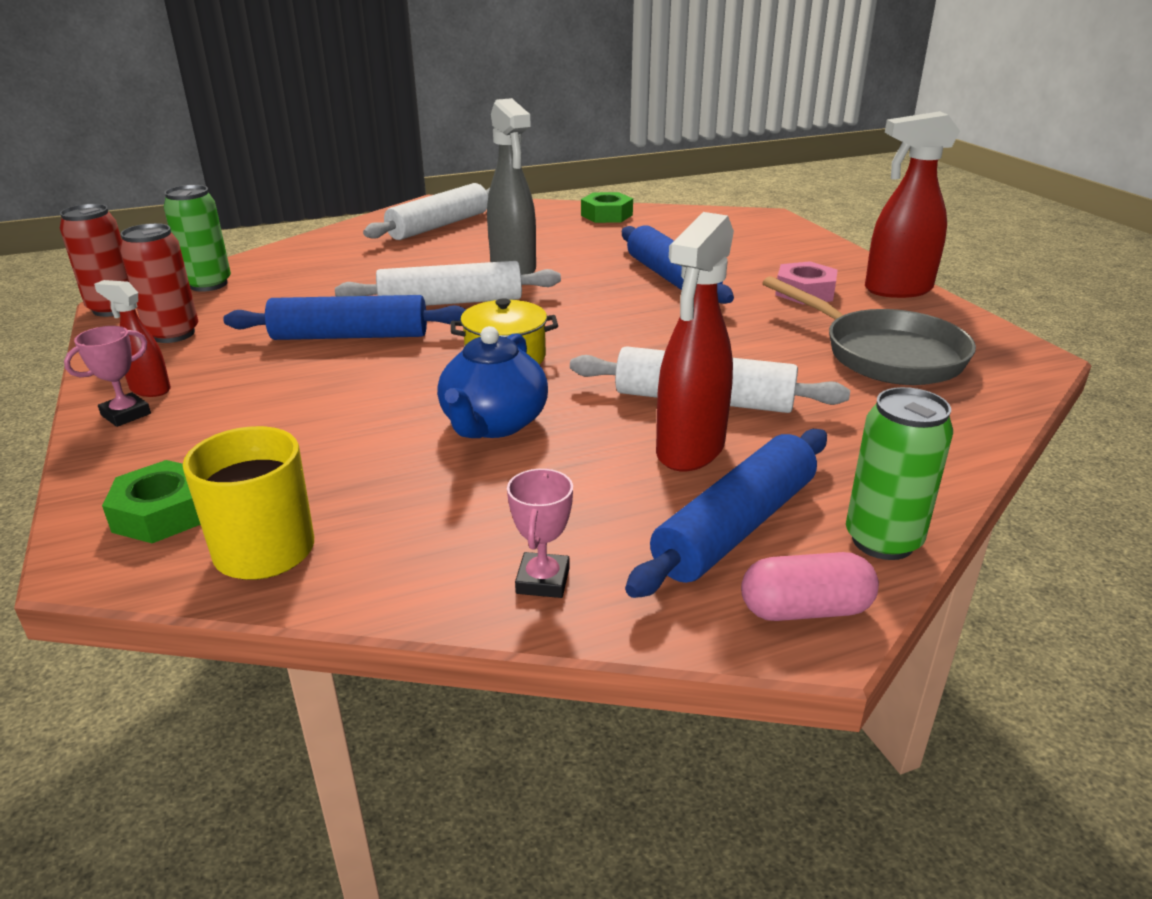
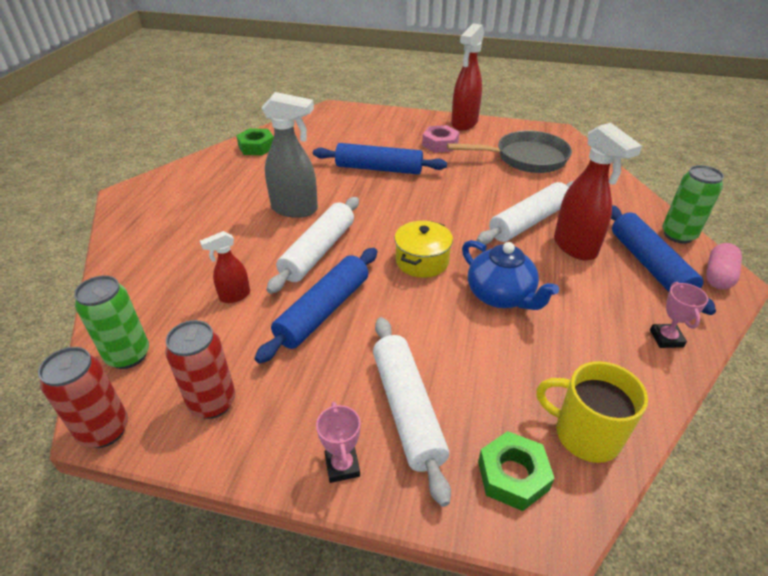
camera: 55 degrees left, 10 degrees up
(149, 389) = (309, 441): red spray bottle -> red spray bottle (234, 296)
(439, 225) = (175, 208): white rolling pin -> white rolling pin (406, 409)
(543, 581) = (666, 338): pink trophy -> pink trophy turned 45 degrees clockwise

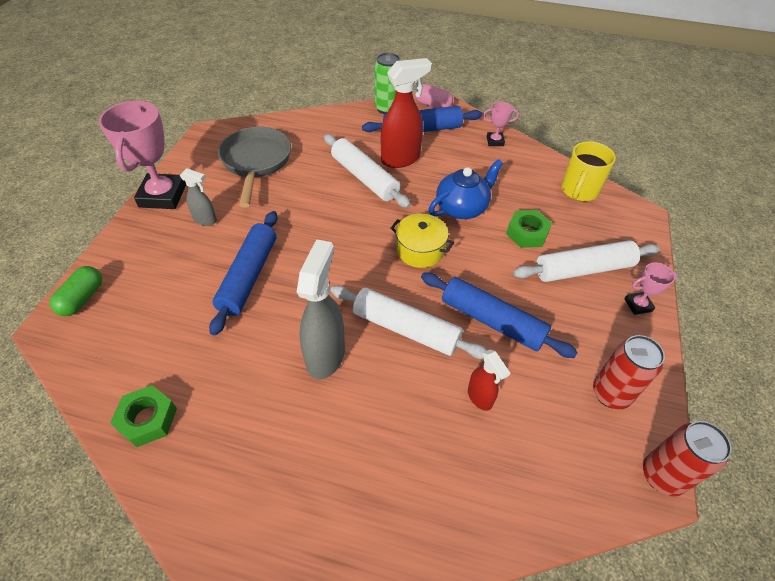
camera: 90 degrees left, 10 degrees up
(128, 355) = (576, 483): green can -> none
(355, 113) = (82, 298): none -> green capsule
(440, 144) = (205, 220): pink nut -> grey spray bottle
(464, 124) = (163, 196): red spray bottle -> pink trophy
(513, 475) = (616, 225): green nut -> green nut (527, 233)

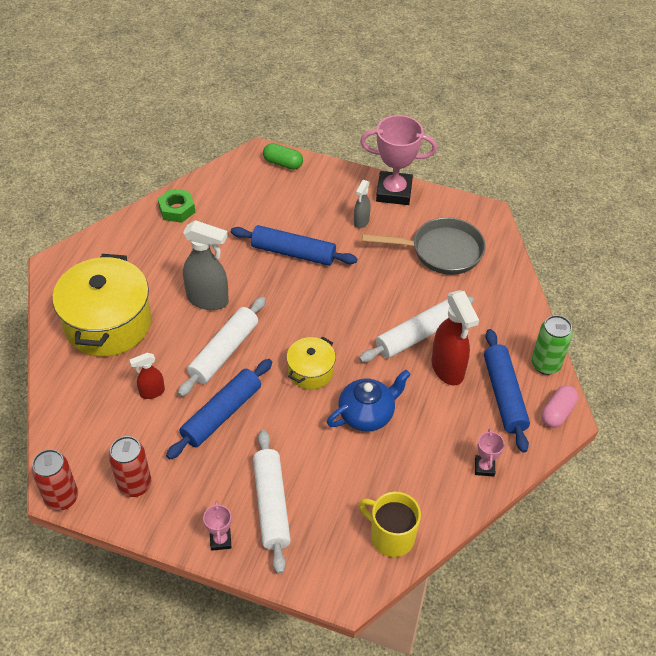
camera: 95 degrees right, 0 degrees up
(374, 477) = (108, 323): none -> yellow pot
(462, 208) = (367, 414): blue teapot -> blue teapot turned 90 degrees counterclockwise
(527, 233) = (326, 466): green nut -> none

